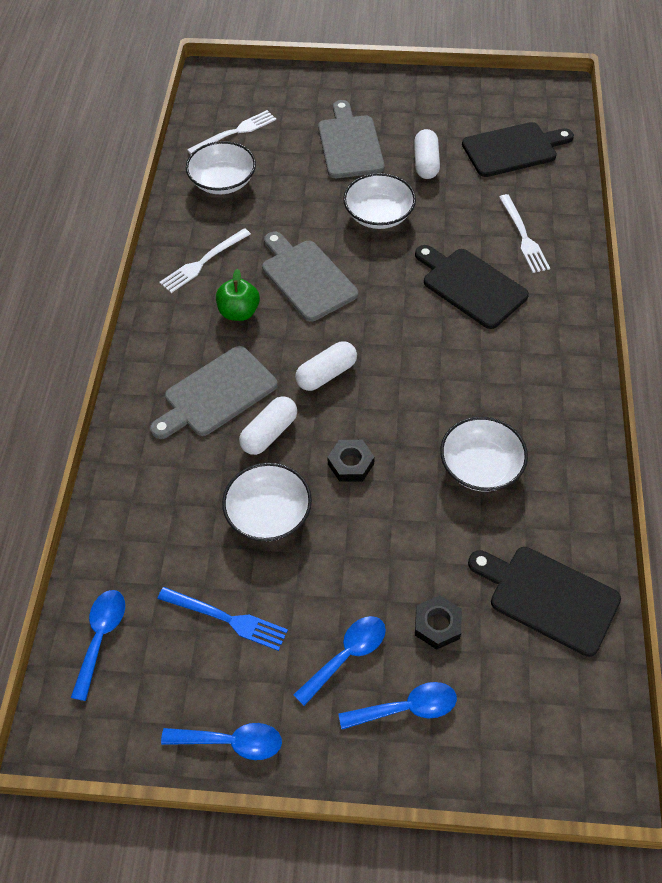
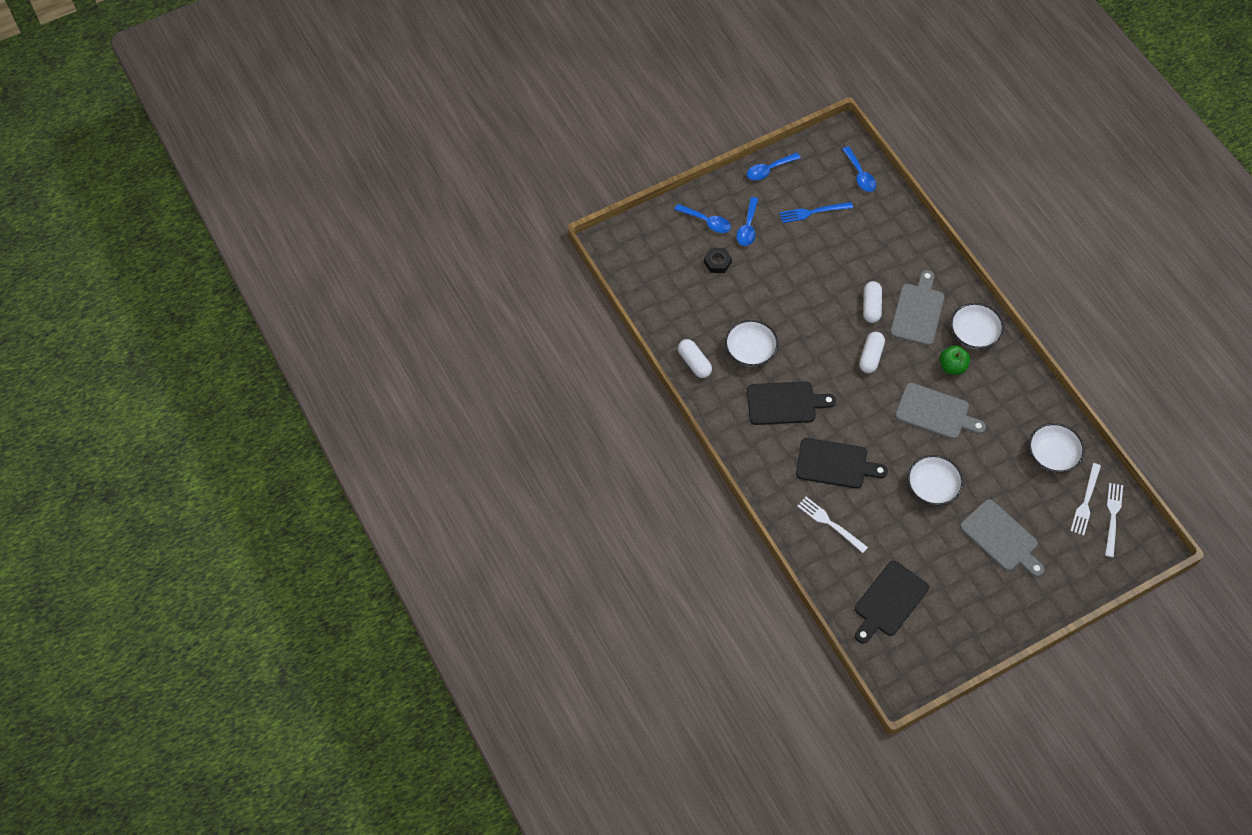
camera: 145 degrees right, 5 degrees up
(203, 262) = (1005, 387): white fork -> white fork (1112, 517)
(268, 514) = (835, 267): white bowl -> white bowl (974, 333)
(350, 464) = (816, 314): black nut -> none
(406, 708) = (706, 222): blue spoon -> blue spoon turned 105 degrees counterclockwise
(426, 163) = (937, 551): white capsule -> white capsule (694, 363)
(548, 597) = (674, 303): black cutting board -> black cutting board (785, 403)

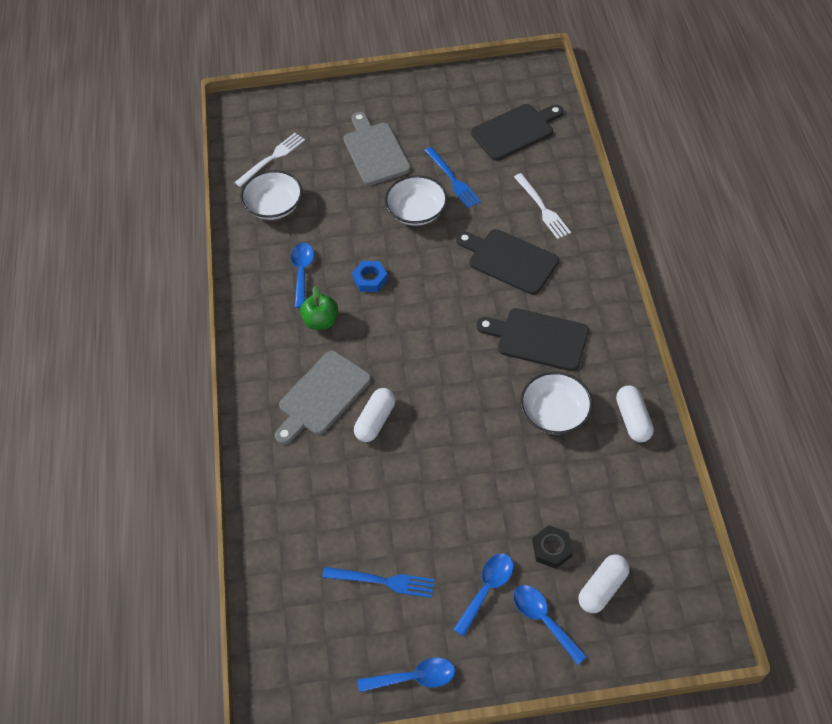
camera: 155 degrees left, 5 degrees down
(860, 174) = (285, 619): blue spoon -> blue spoon (302, 272)
(870, 357) = (409, 360): white capsule -> white capsule (602, 588)
(918, 529) = (452, 179): none -> blue fork
(935, 412) = (370, 279): grey cutting board -> blue nut
(974, 333) = (272, 350): white bowl -> none
(1112, 517) = (256, 140): white fork -> none

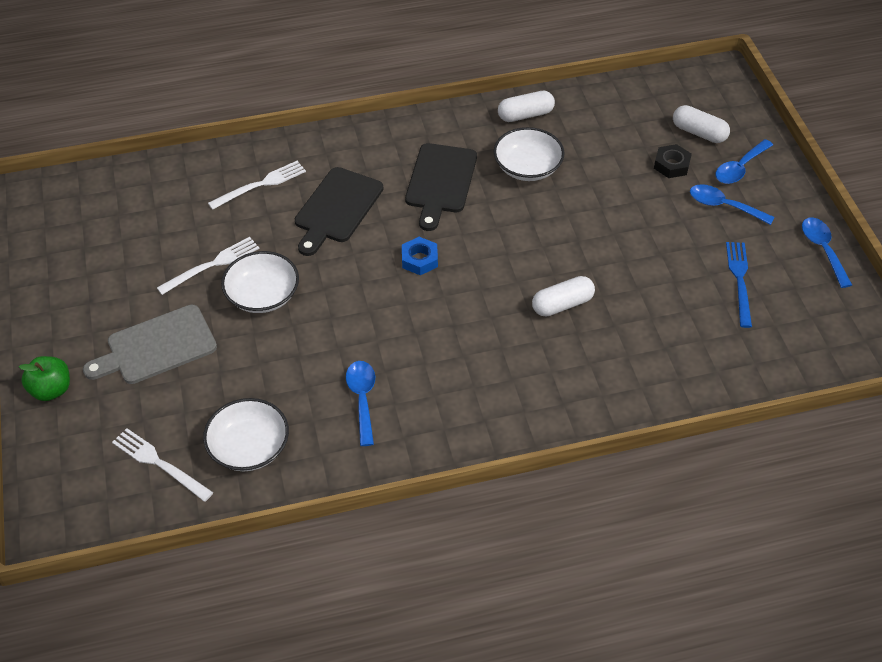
camera: 100 degrees left, 5 degrees down
(302, 272) = (362, 399): blue spoon -> blue spoon turned 90 degrees clockwise
(321, 321) = (435, 370): green apple -> green apple (51, 390)
(322, 396) = (539, 355): grey cutting board -> none
(370, 279) = (370, 329): blue nut -> blue nut (419, 259)
(375, 420) = (562, 304): white capsule -> white capsule turned 45 degrees counterclockwise
(452, 179) = (212, 265): blue fork -> white fork
(515, 131) = (136, 212): black cutting board -> none

